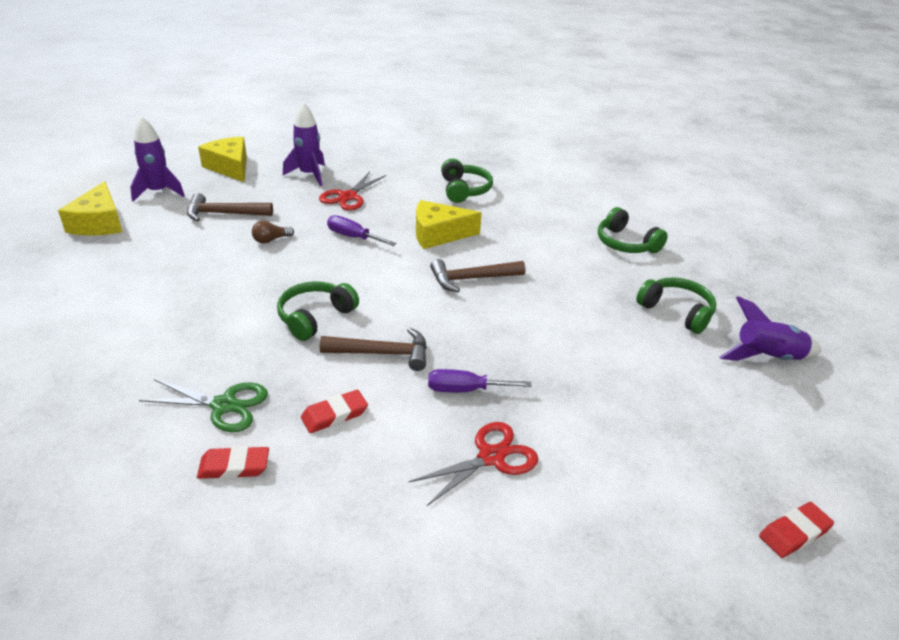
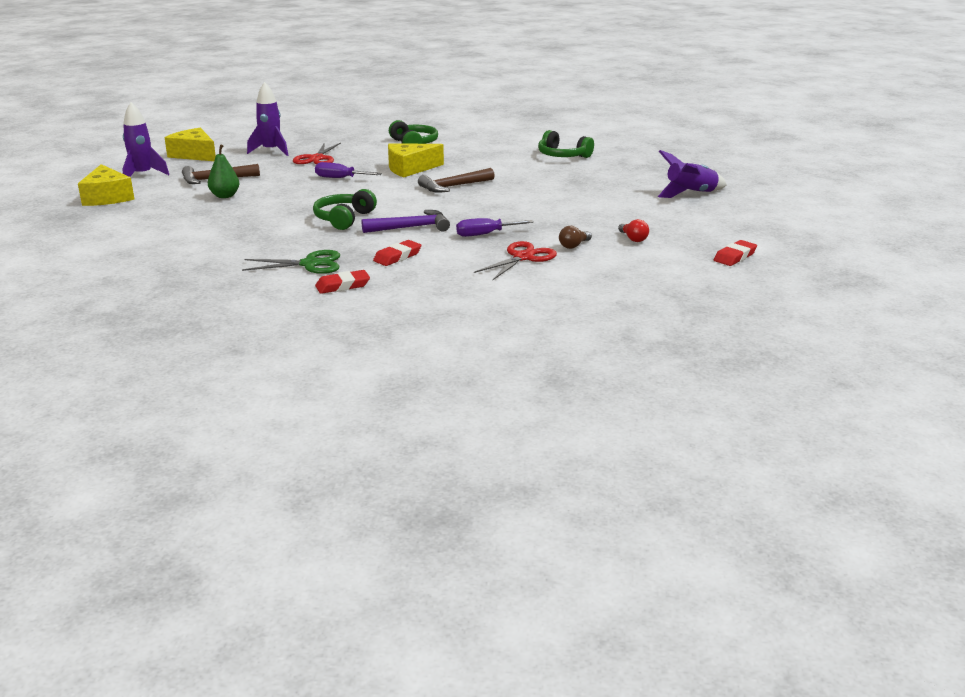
camera: 15 degrees left, 10 degrees down
(215, 245) = (225, 196): none -> green pear
(271, 240) = (271, 188): brown light bulb -> brown light bulb (574, 246)
(382, 353) = (411, 227): brown hammer -> purple hammer
(656, 447) = (633, 239): none -> red light bulb
(677, 312) = (618, 182): green headphones -> none

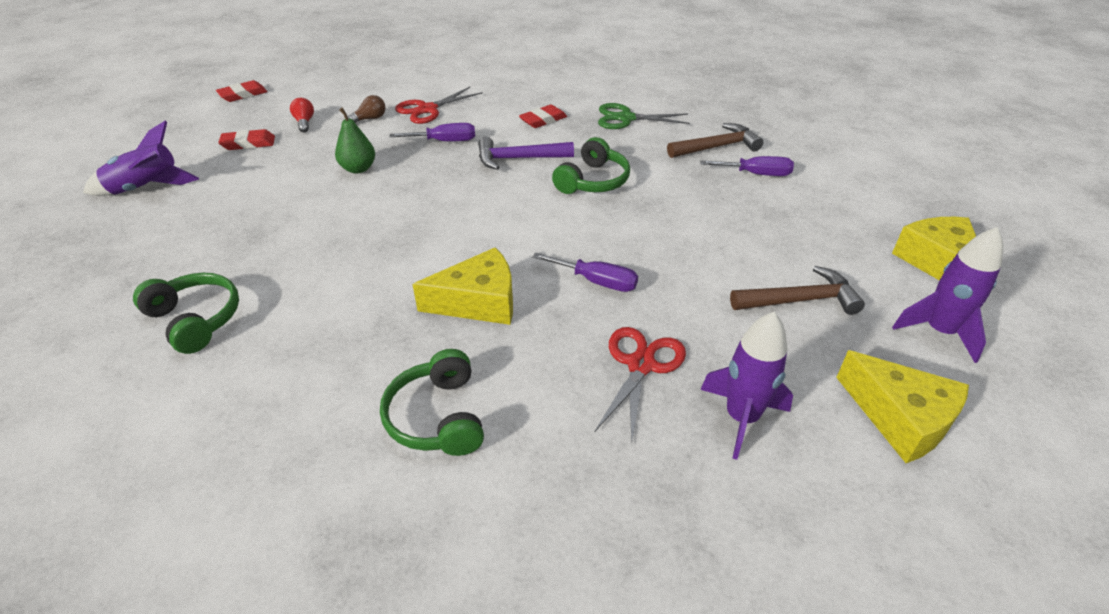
camera: 170 degrees left, 15 degrees up
(200, 231) = (756, 174): none -> purple screwdriver
(225, 196) = (762, 248): green pear -> green pear (358, 169)
(342, 286) = (596, 93): red eraser -> red eraser (248, 143)
(454, 186) = (433, 238): brown hammer -> brown hammer (716, 147)

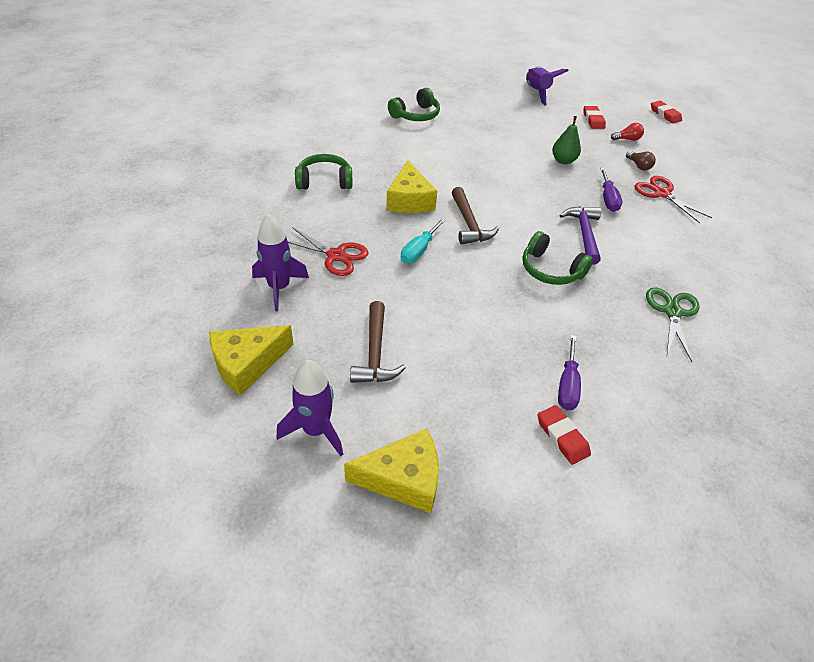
camera: 95 degrees right, 5 degrees up
(543, 120) = (656, 255): red eraser -> red eraser (562, 437)
(597, 282) = (419, 251): purple screwdriver -> turquoise screwdriver
(716, 147) = (621, 369): brown hammer -> brown hammer (469, 224)

